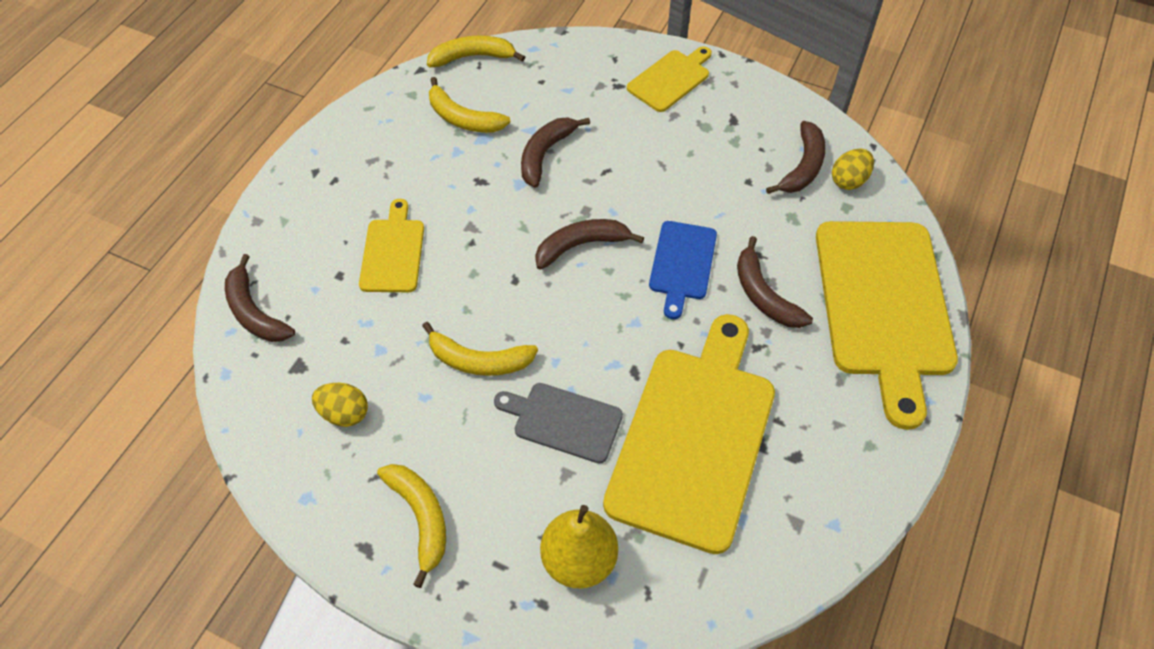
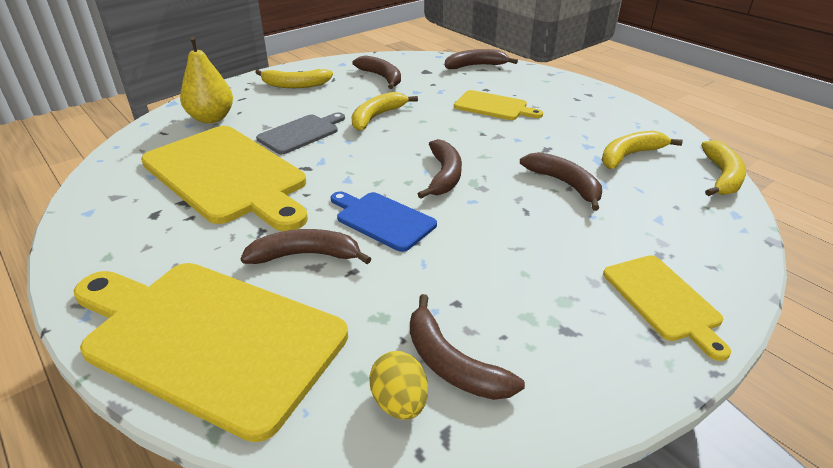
camera: 115 degrees right, 20 degrees down
(344, 413) = (381, 77): yellow egg -> brown banana

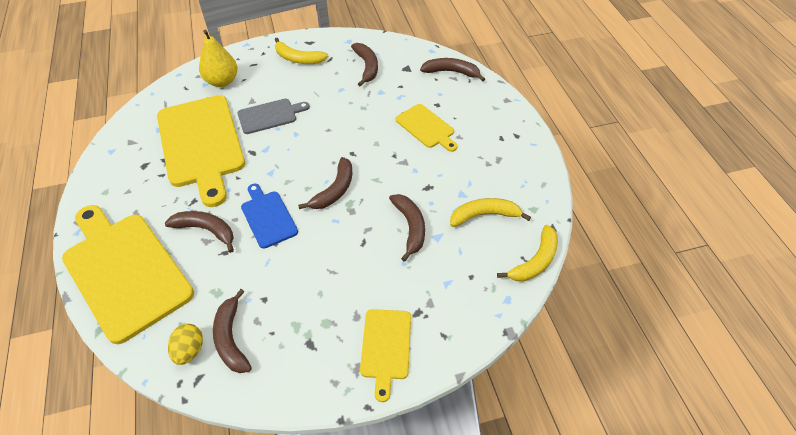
camera: 25 degrees right, 15 degrees up
(376, 117) = (332, 113): yellow banana -> none

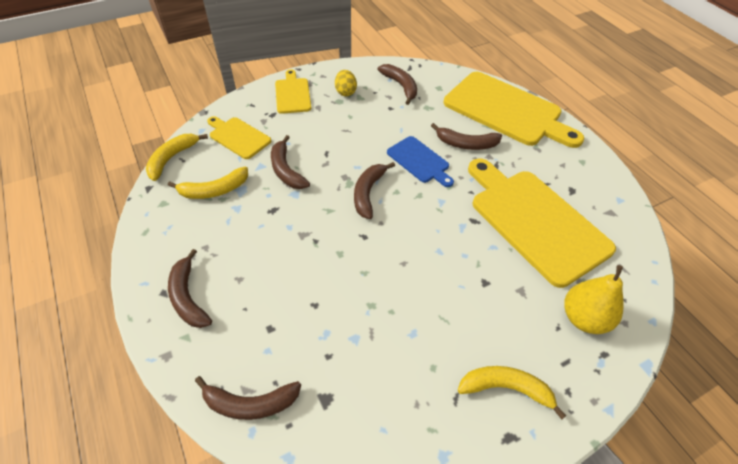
camera: 165 degrees right, 0 degrees up
(189, 350) = (424, 78): yellow egg -> yellow egg (345, 92)
(270, 115) = (484, 271): grey cutting board -> none
(367, 67) = (390, 390): brown banana -> brown banana (188, 297)
(426, 127) = (281, 286): yellow cutting board -> yellow cutting board (238, 137)

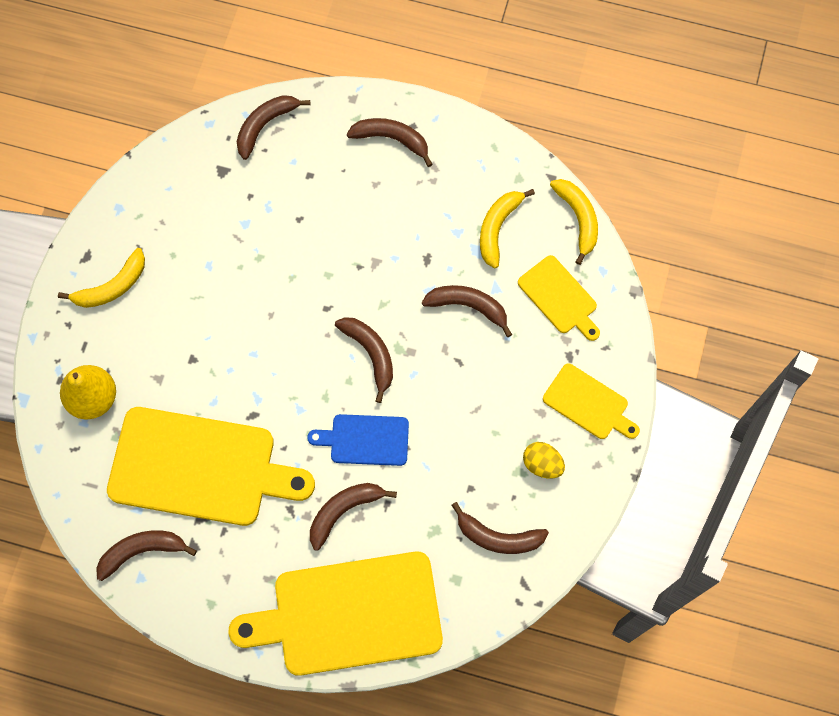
camera: 135 degrees right, 20 degrees up
(238, 137) = (560, 297): yellow cutting board -> yellow cutting board turned 60 degrees clockwise
(609, 210) = (142, 551): none -> brown banana

